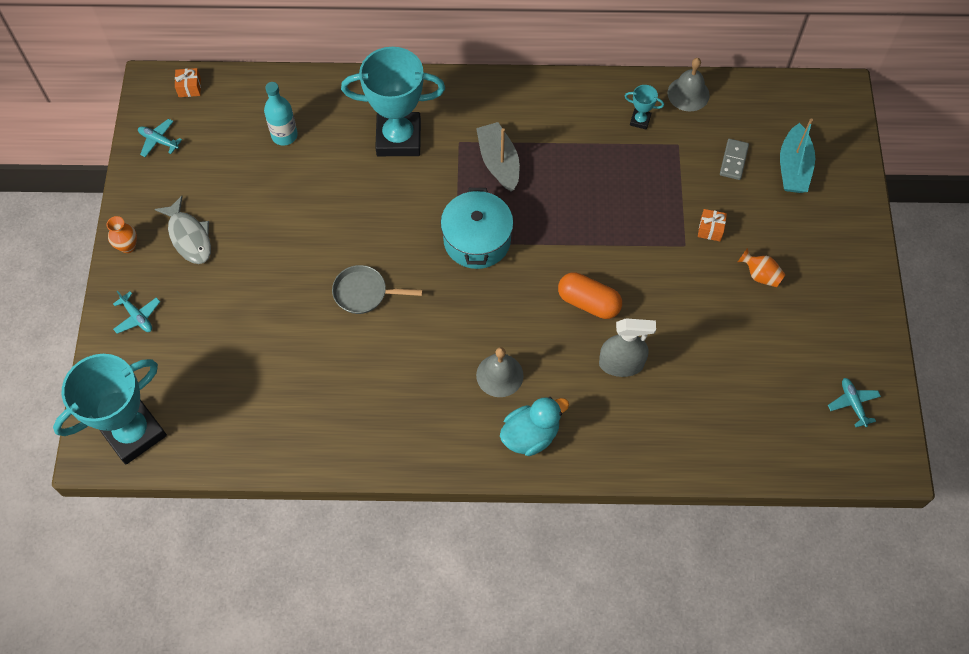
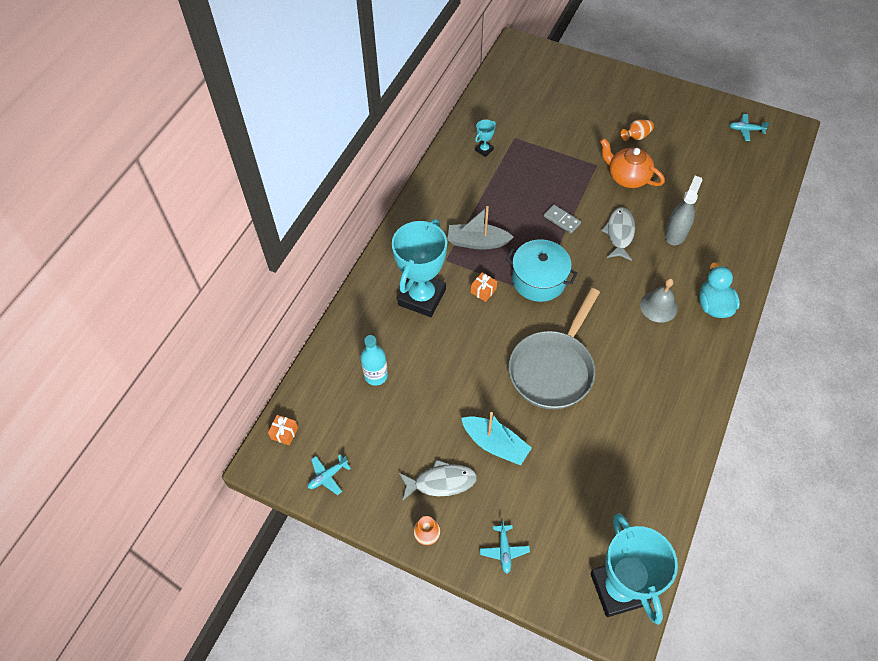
camera: 65 degrees left, 5 degrees down
(137, 317) = (504, 550): turquoise plane -> turquoise plane turned 105 degrees clockwise
(364, 293) = (553, 369): grey pan -> grey pan, size x1.89
(588, 302) = (619, 233): orange capsule -> grey fish
(684, 285) = (627, 177): none -> orange teapot
(688, 94) = (476, 117): grey bell -> none
(710, 229) = (590, 147): orange gift -> orange gift (483, 291)
(733, 160) = (542, 115): grey domino -> grey domino (562, 220)
(793, 168) = (562, 89): turquoise boat -> turquoise boat (495, 444)

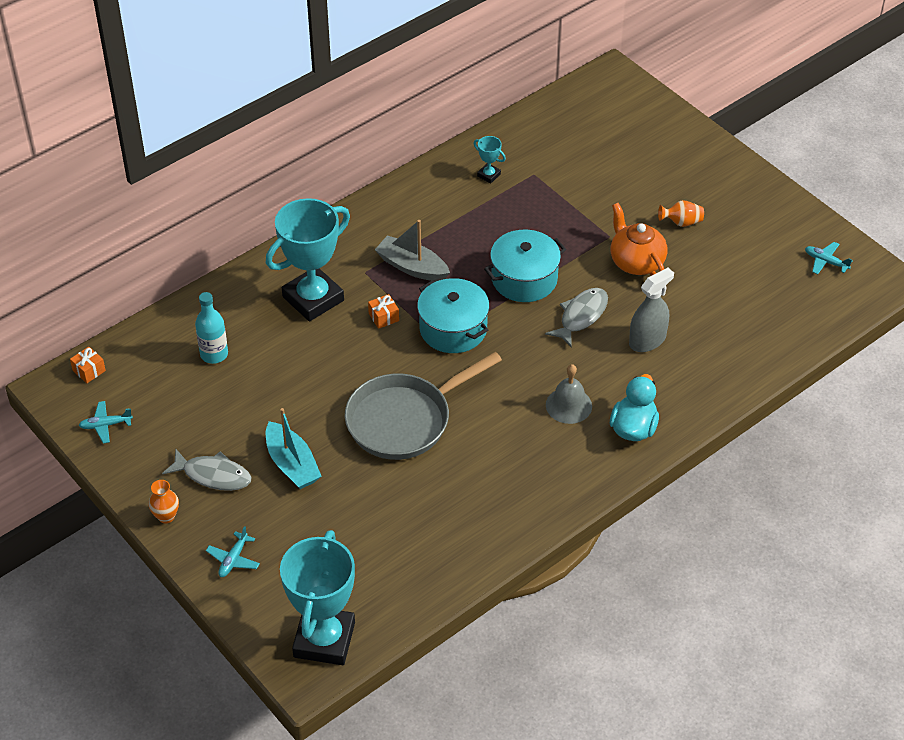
camera: 25 degrees right, 10 degrees down
(484, 150) = (489, 175): turquoise trophy -> turquoise trophy turned 60 degrees clockwise
(562, 220) = (524, 279): grey domino -> turquoise pot

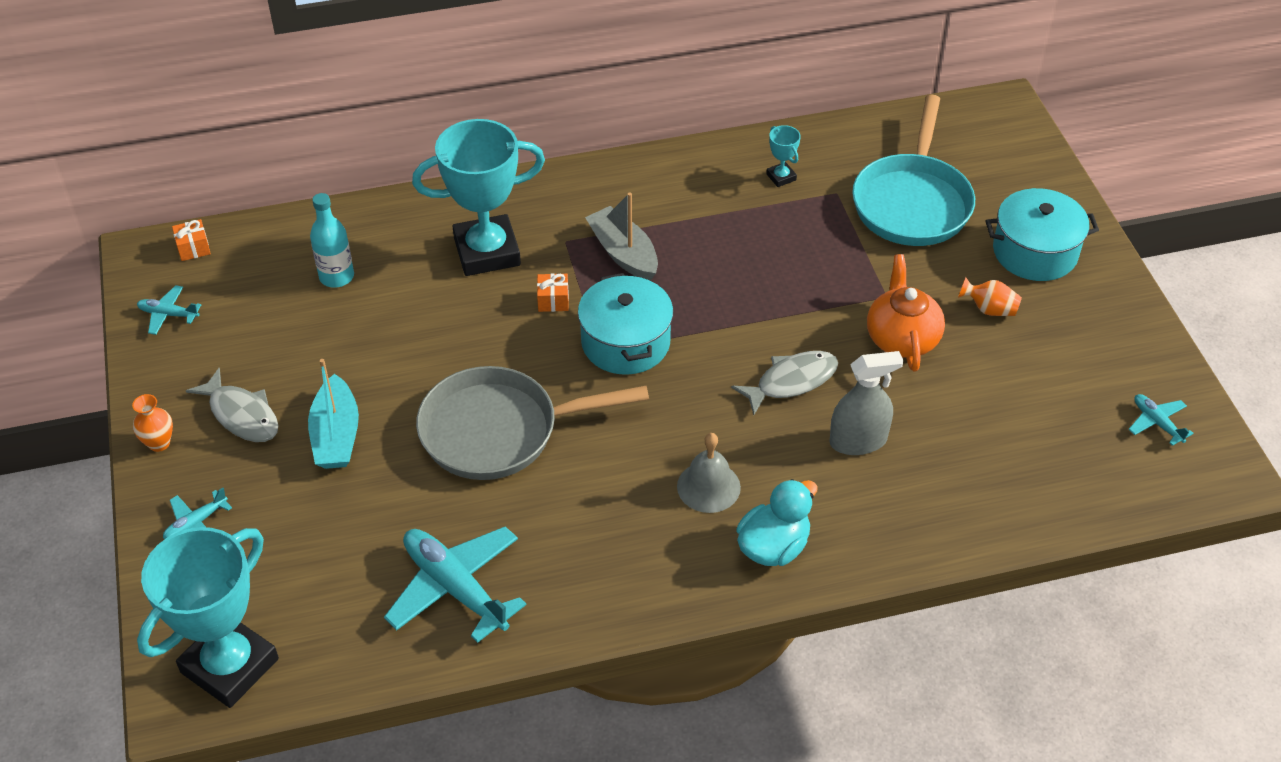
camera: 25 degrees right, 0 degrees up
(443, 532) = (455, 588): none -> turquoise plane
(524, 279) = (748, 312): turquoise pot -> turquoise pot (1035, 252)
(589, 164) = (912, 202): none -> turquoise pan

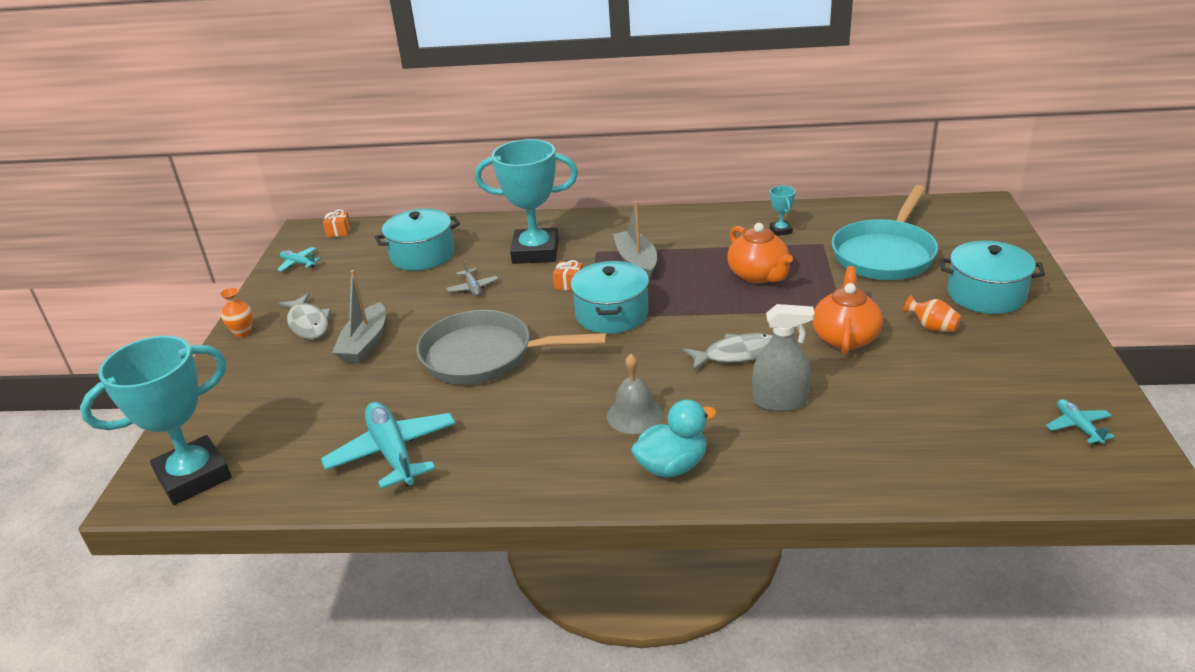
camera: 20 degrees right, 15 degrees down
(196, 523) = (233, 382): turquoise plane -> none
(336, 277) = (422, 255): turquoise bottle -> turquoise pot
(336, 435) = (365, 343): turquoise boat -> grey boat
(432, 324) = (472, 288): none -> grey plane
(777, 255) = (758, 275): none -> orange teapot

